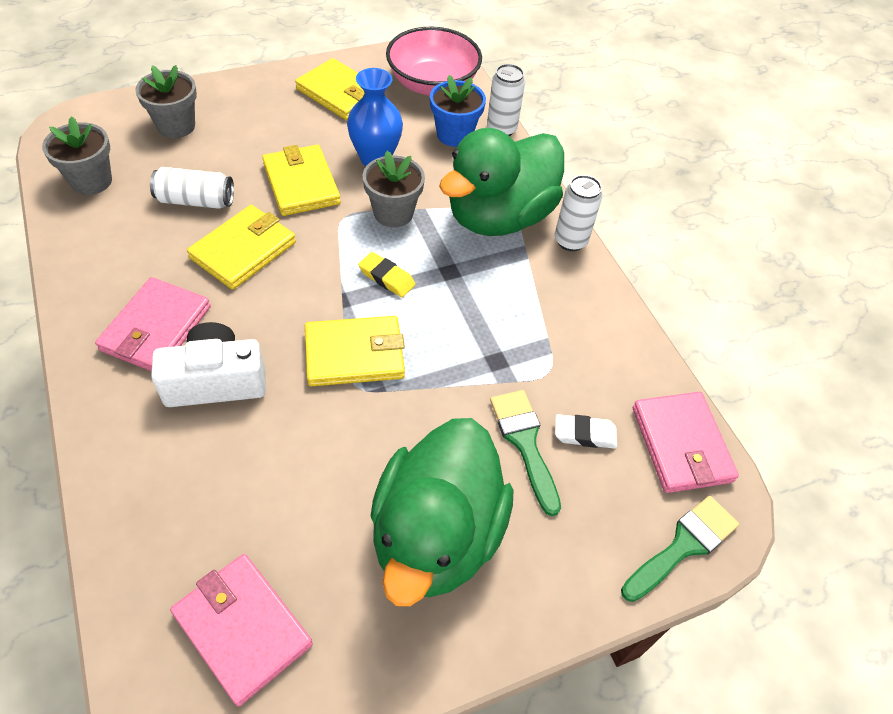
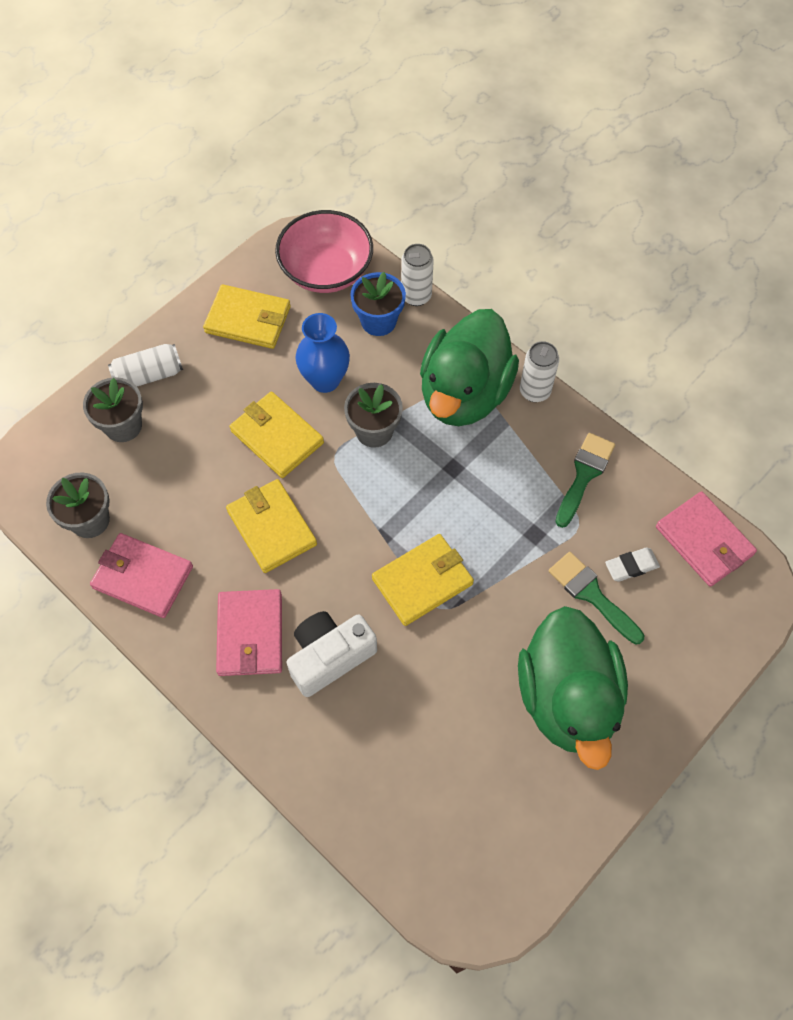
camera: 20 degrees left, 10 degrees up
(196, 200) = (197, 497): white can -> white can (149, 375)
(242, 628) = (474, 831): pink wallet -> pink wallet (143, 577)
(243, 250) = (271, 527): yellow wallet -> yellow wallet turned 45 degrees counterclockwise
(387, 278) = (406, 498): yellow eraser -> none
(683, 546) = (740, 622): green brush -> green brush (584, 475)

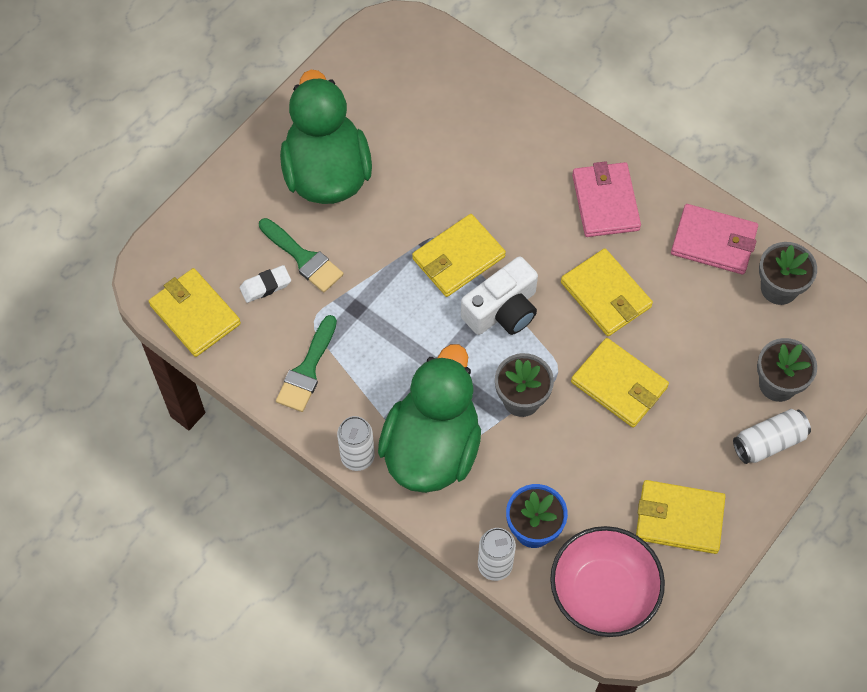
camera: 175 degrees right, 0 degrees up
(325, 380) = (581, 452): blue vase -> none
(329, 656) = (533, 190): white camera -> white camera (502, 310)
(704, 541) = (195, 314): pink wallet -> yellow wallet

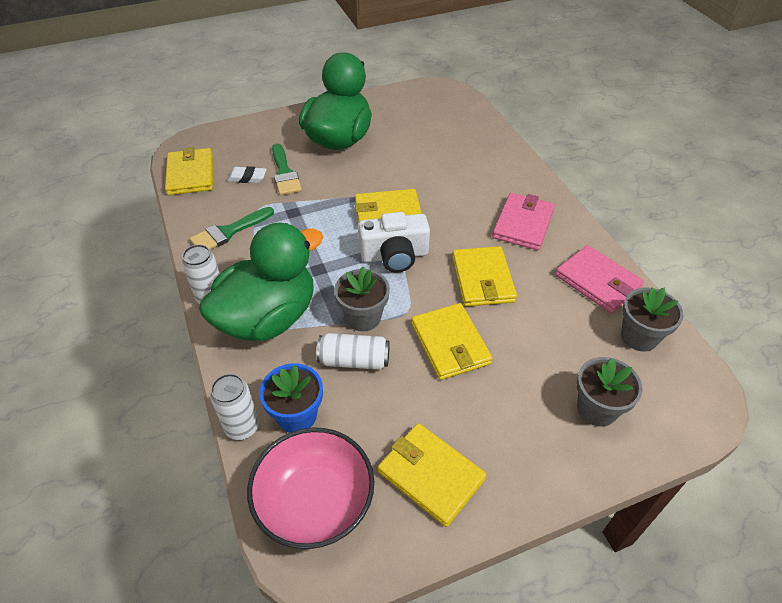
camera: 30 degrees right, 15 degrees down
(768, 442) = (560, 453): white can -> white can (354, 360)

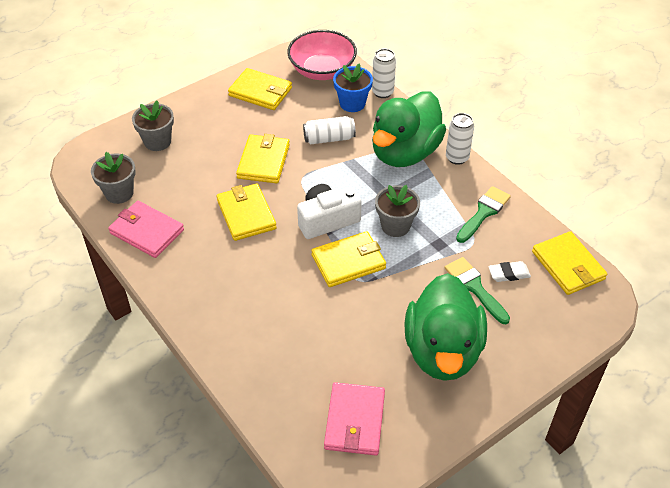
camera: 165 degrees right, 0 degrees up
(363, 317) = (334, 166): grey flower pot -> grey flower pot (395, 226)
(450, 344) = (263, 161): yellow wallet -> yellow wallet turned 45 degrees clockwise
(523, 224) = (214, 277): pink wallet -> pink wallet (354, 421)

